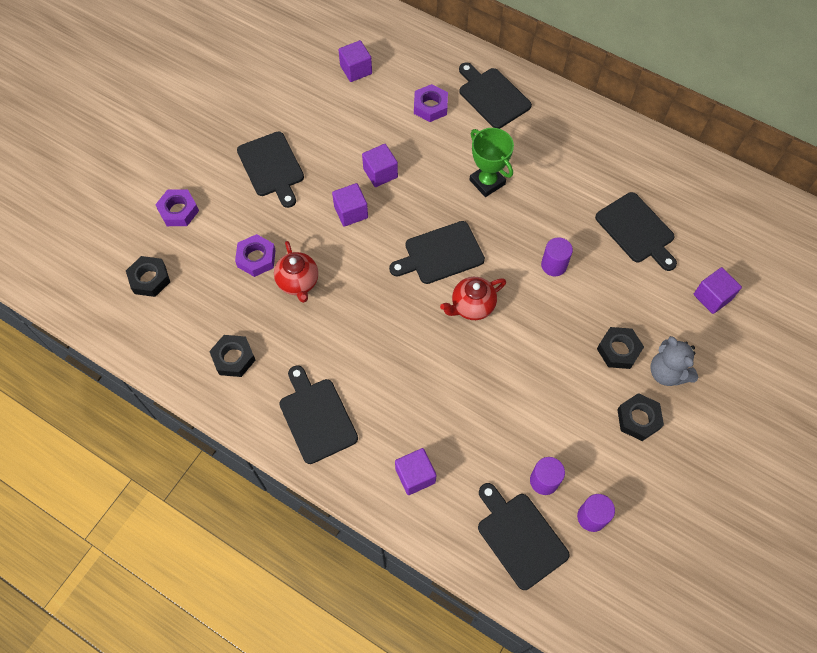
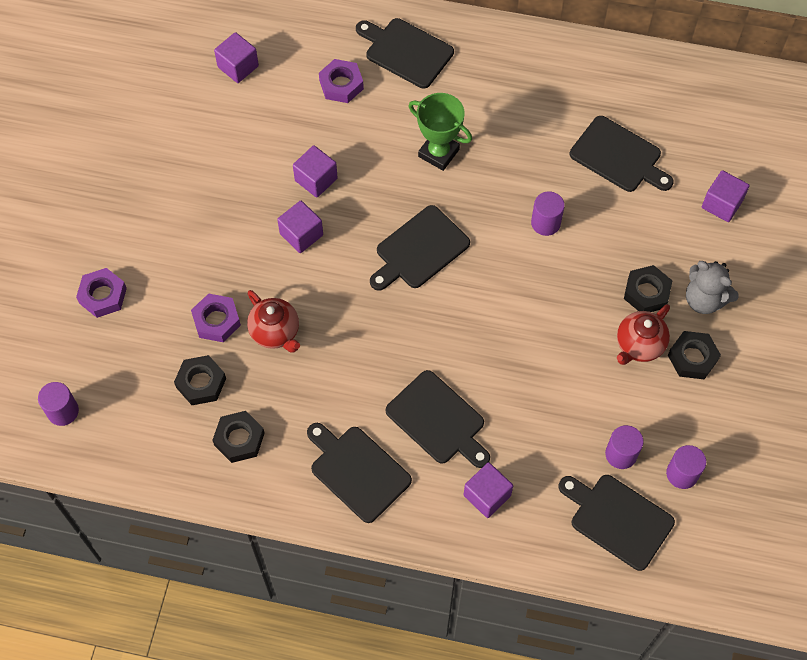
camera: 20 degrees left, 0 degrees up
(109, 290) = (63, 411): none -> purple cylinder
(150, 279) = (104, 384): black nut -> black nut (201, 383)
(272, 167) = (189, 211): black cutting board -> black cutting board (438, 420)
(472, 306) = (476, 296): red teapot -> red teapot (639, 345)

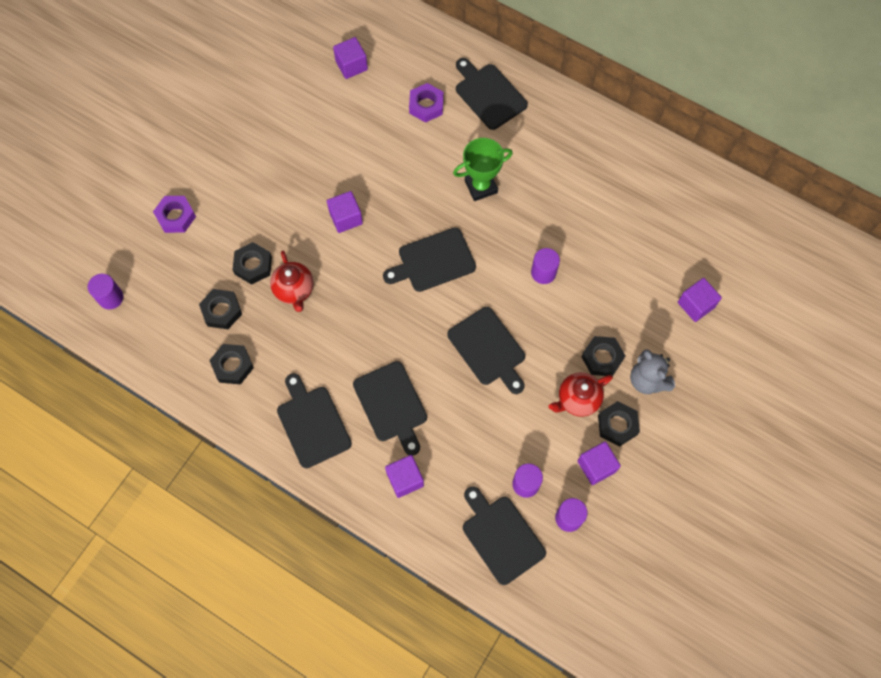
camera: 20 degrees right, 5 degrees up
(216, 321) = (253, 265): purple nut -> black nut
(316, 179) = (375, 177): purple cube -> purple cube (596, 466)
(438, 153) = (481, 186): green trophy -> green trophy turned 75 degrees counterclockwise
(619, 156) = (626, 237): black cutting board -> black cutting board (488, 349)

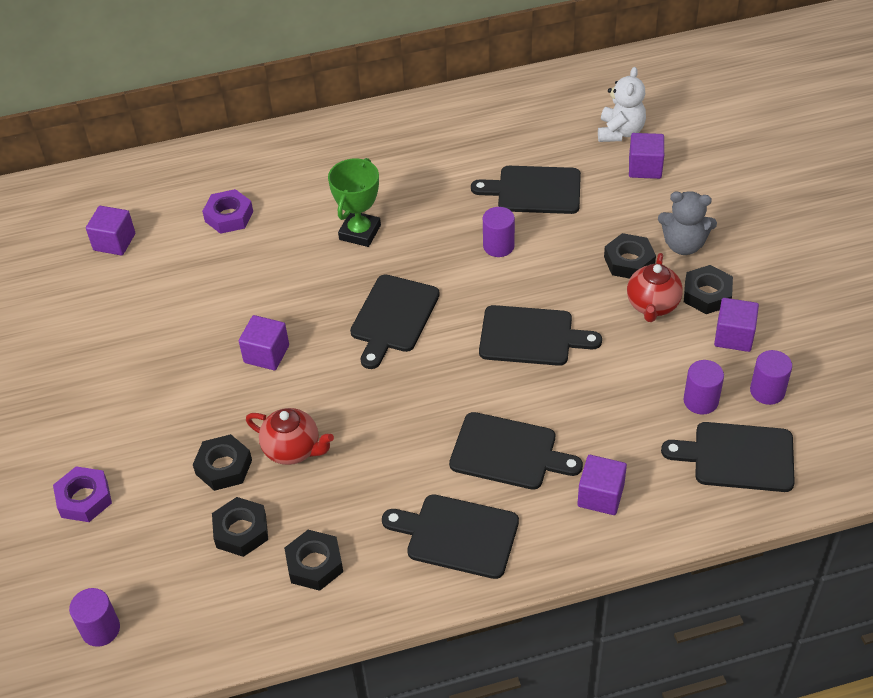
camera: 45 degrees left, 20 degrees down
(489, 94) = (276, 167): black cutting board -> black cutting board (534, 190)
(714, 265) = (620, 132): none -> white teddy bear

